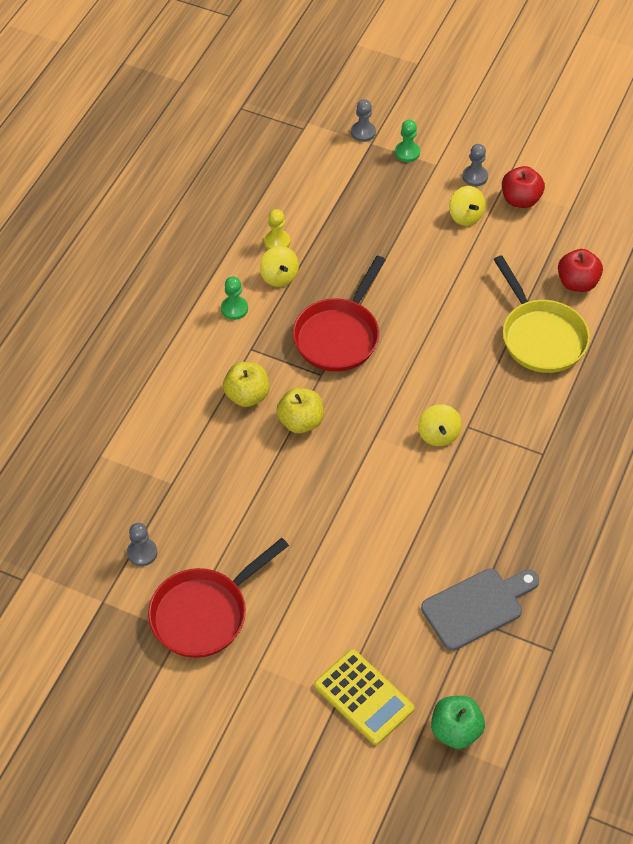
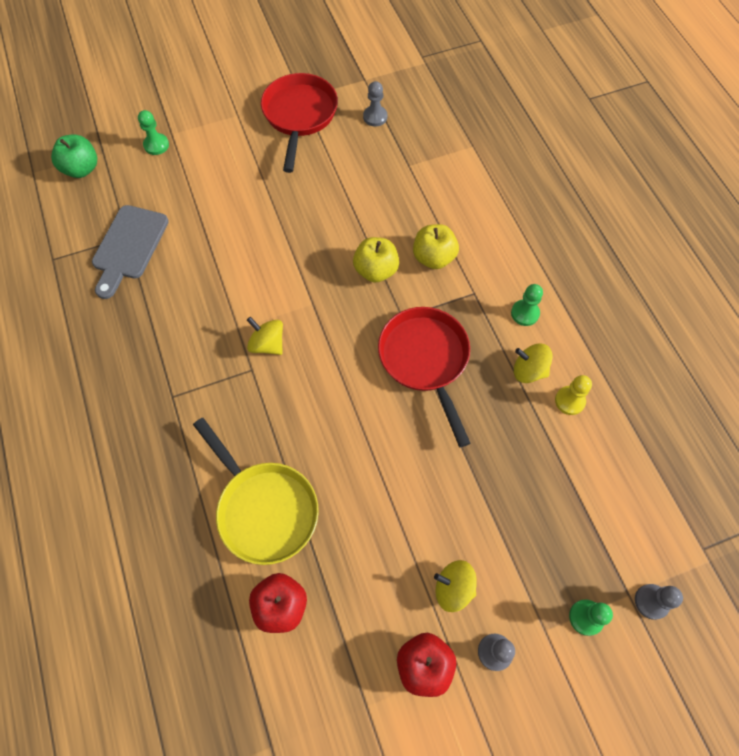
camera: 135 degrees right, 10 degrees up
(363, 697) = (156, 145): yellow calculator -> green pawn
(540, 337) = (264, 509): yellow pan -> yellow pan turned 150 degrees counterclockwise

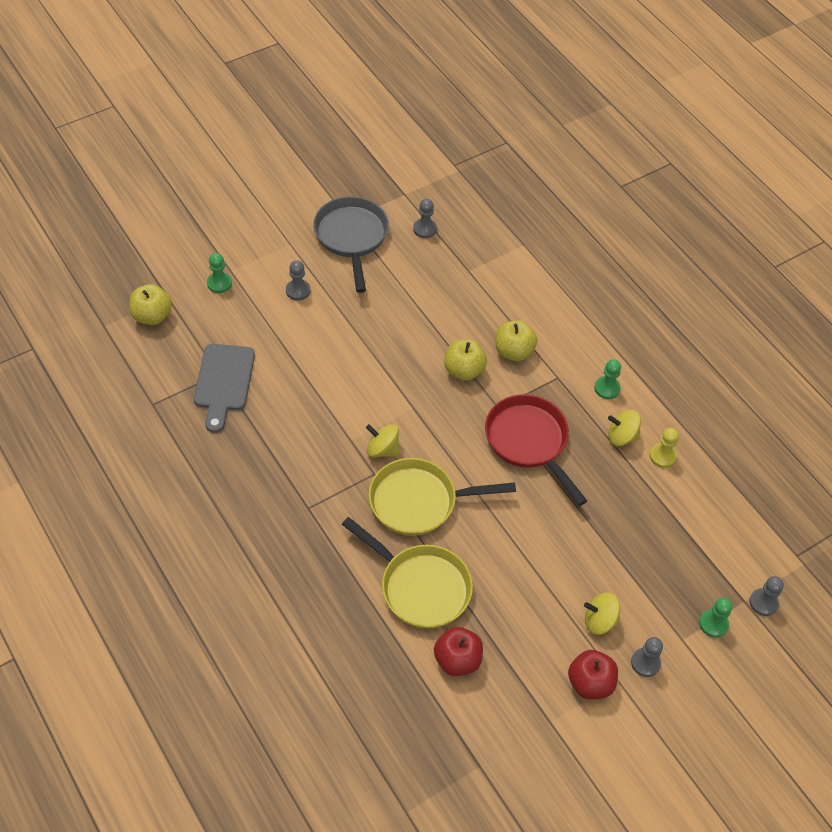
camera: 15 degrees left, 10 degrees down
(81, 169) = (152, 316): green apple -> yellow apple
(231, 163) = (298, 290): none -> grey pawn
(289, 409) = (419, 501): none -> yellow pan
(299, 116) = (351, 237): red pan -> grey pan

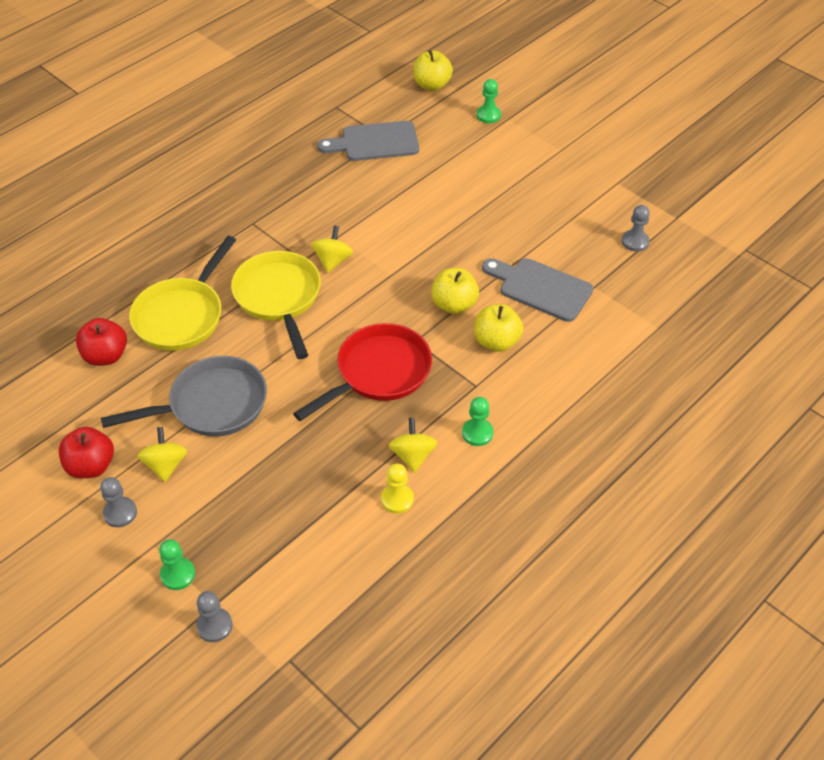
camera: 80 degrees right, 5 degrees down
(298, 290) = (504, 166): grey pawn -> none
(351, 237) = (593, 189): grey pan -> grey pan (212, 405)
(460, 306) = (540, 288): none -> grey cutting board

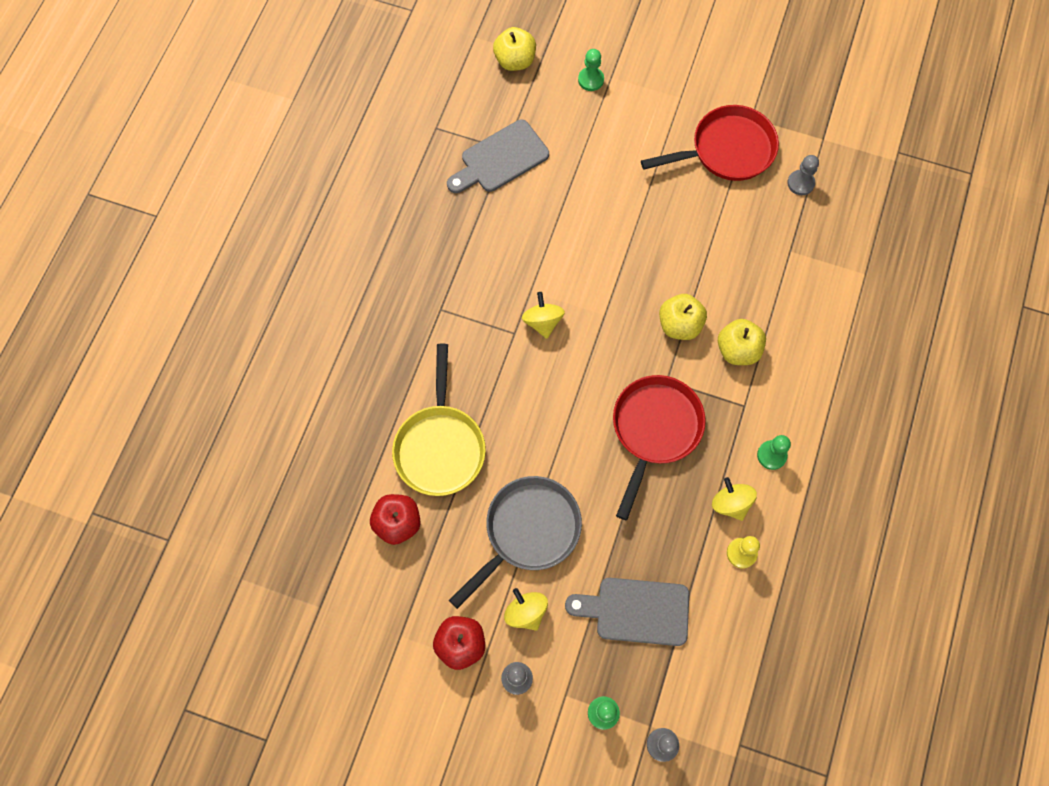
camera: 25 degrees left, 20 degrees up
(279, 298) = (518, 386): yellow pan -> none
(540, 288) = (745, 273): grey cutting board -> grey cutting board (636, 611)
(579, 197) = (727, 150): none -> red pan

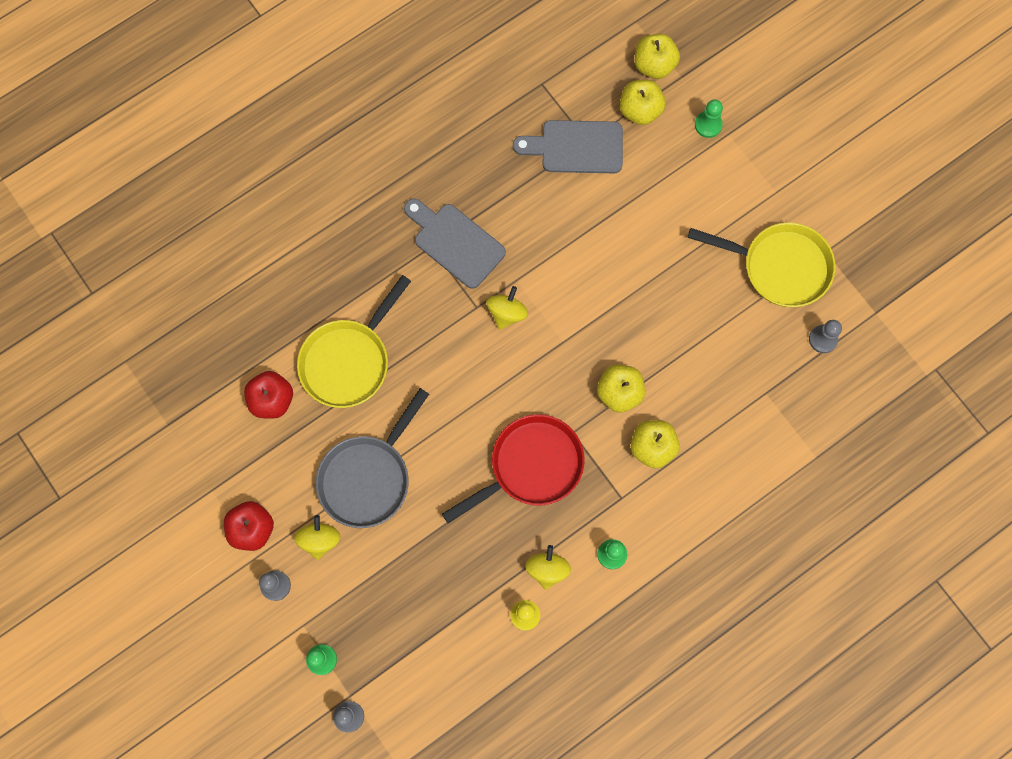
camera: 35 degrees right, 5 degrees up
(528, 531) = (368, 477): grey pan -> grey pan turned 135 degrees clockwise
(530, 101) = (640, 110): none -> yellow apple
(636, 611) = (405, 600): grey cutting board -> grey cutting board (455, 242)
(727, 150) = (780, 267): red pan -> yellow pan

